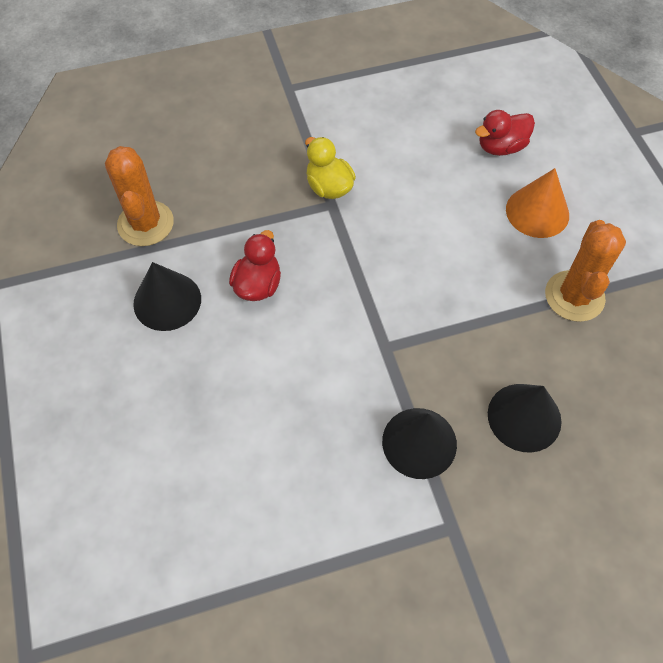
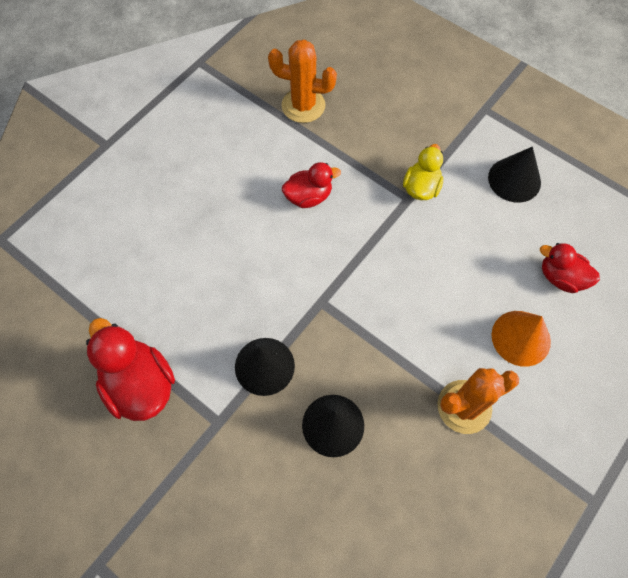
camera: 55 degrees right, 5 degrees up
(145, 223) = (303, 105): orange cactus -> orange cactus turned 60 degrees clockwise
(167, 301) = (257, 155): black cone -> black cone (514, 179)
(353, 587) = (140, 384): none -> red duck

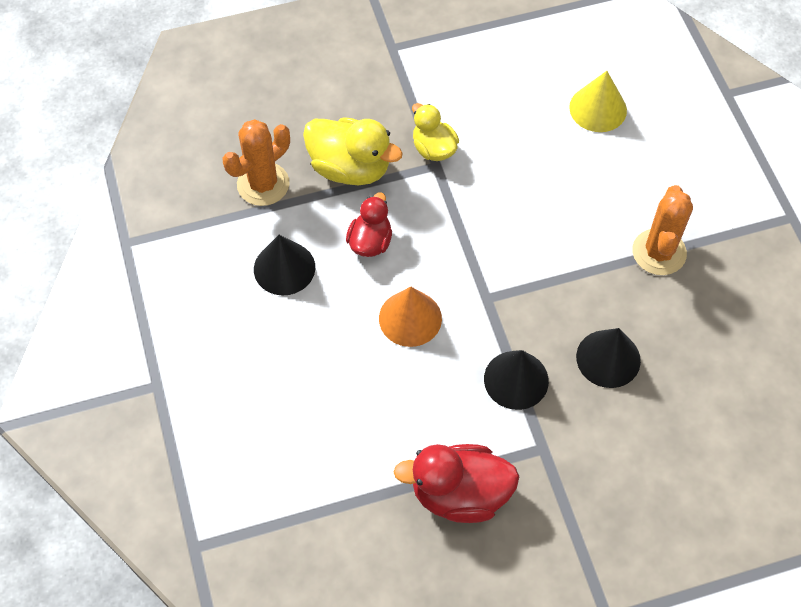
camera: 55 degrees left, 5 degrees down
(359, 147) = (350, 168): none -> yellow duck
(514, 179) = (482, 76): black cone -> black cone (284, 268)
(521, 338) = (629, 173): orange cone -> orange cone (410, 318)
(561, 277) = (598, 108): red duck -> yellow cone

